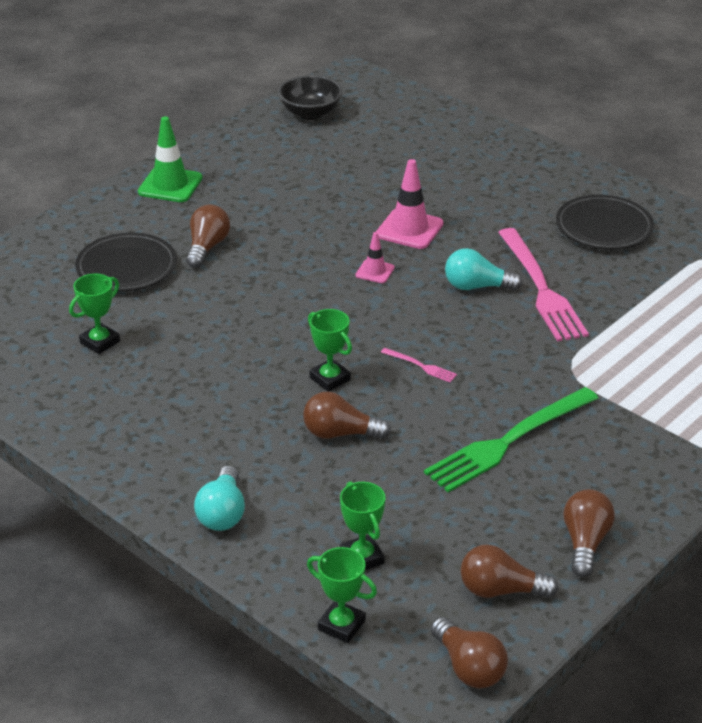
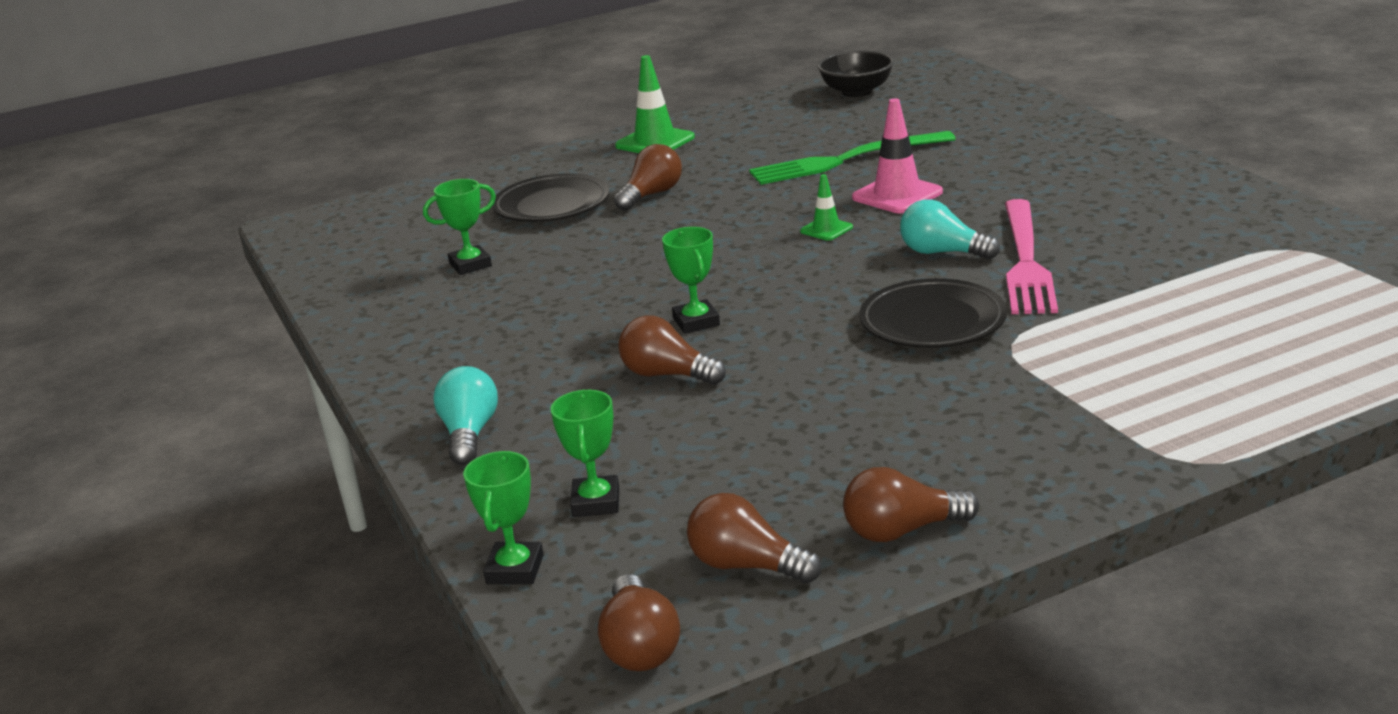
camera: 25 degrees right, 10 degrees down
(222, 513) = (469, 434): turquoise light bulb -> turquoise light bulb turned 150 degrees clockwise
(341, 625) = (515, 569): green trophy -> green trophy turned 45 degrees clockwise
(375, 271) = (826, 229): pink traffic cone -> green traffic cone
(421, 366) = (816, 321): pink fork -> none
(508, 441) = (873, 408): green fork -> green fork (845, 160)
(585, 542) = (902, 531): brown light bulb -> brown light bulb turned 135 degrees counterclockwise
(604, 228) = (1151, 210): black plate -> black plate (932, 322)

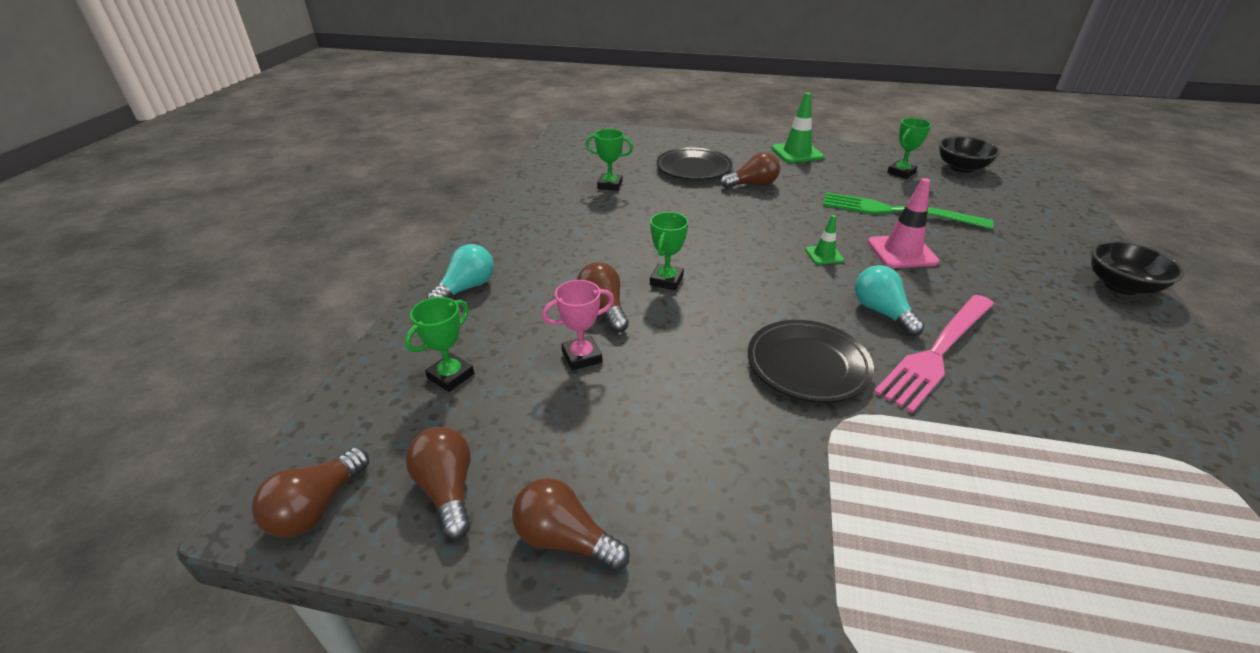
camera: 35 degrees right, 10 degrees up
(515, 569) = (355, 395): green trophy -> green trophy (901, 173)
(710, 420) = (582, 357): none -> pink trophy
(1110, 145) = (1121, 286): none -> black bowl

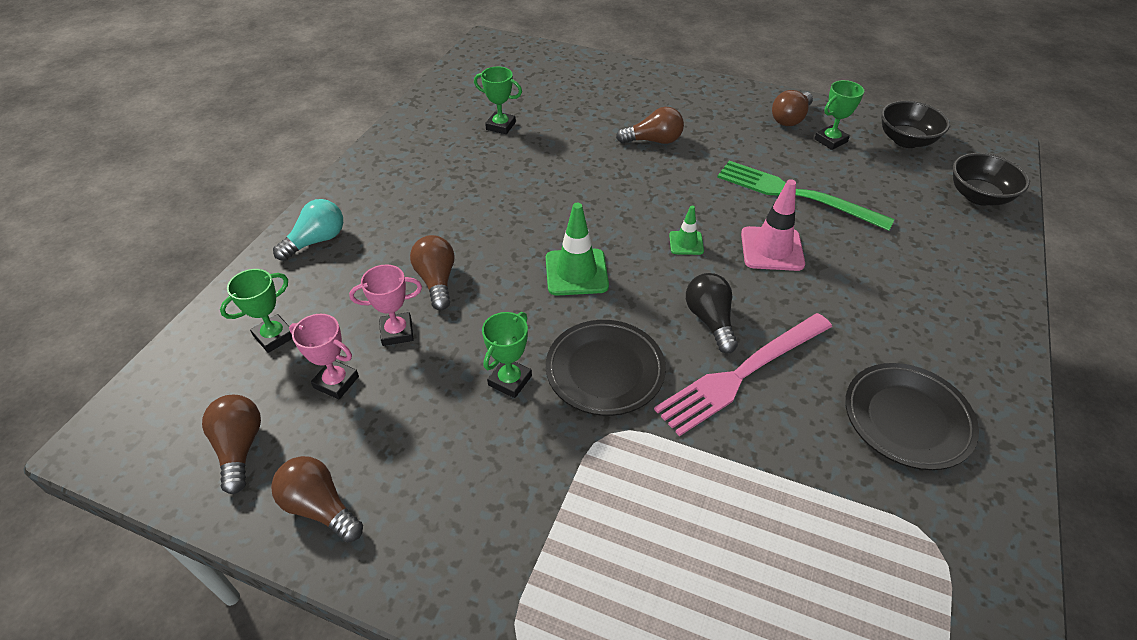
camera: 10 degrees right, 10 degrees up
(317, 507) = (133, 447): brown light bulb -> brown light bulb (790, 119)
(535, 410) = (336, 382): none -> pink trophy
(666, 280) = (510, 255): green trophy -> green trophy (510, 380)
(693, 168) = (599, 111): black plate -> black plate (907, 419)
(797, 153) = (724, 100): green traffic cone -> green traffic cone (576, 272)
(881, 312) = (710, 320): turquoise light bulb -> black light bulb
(1121, 286) = (990, 321): black bowl -> black bowl (978, 196)

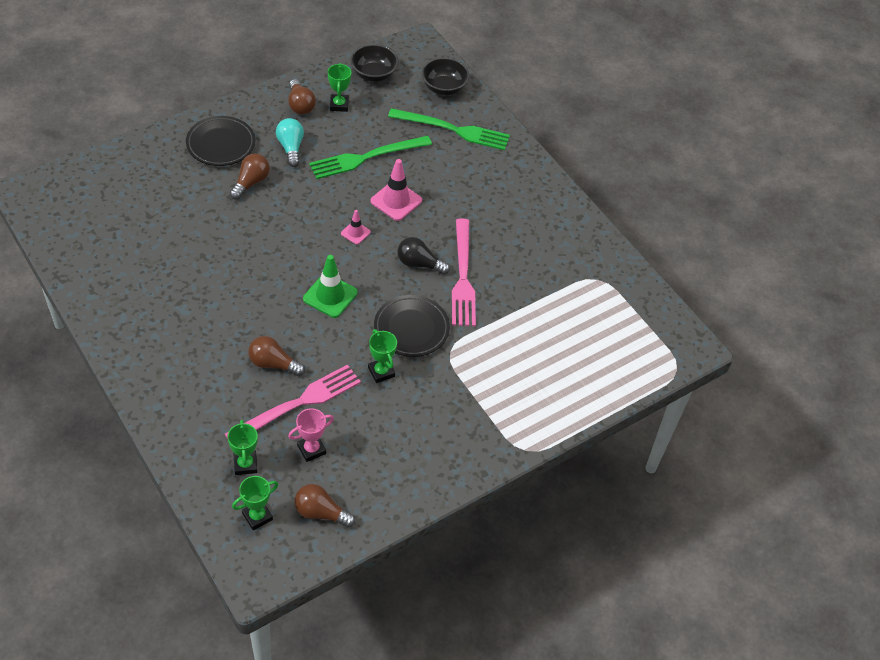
camera: 60 degrees left, 5 degrees up
(316, 241) = (173, 407): turquoise light bulb -> turquoise light bulb (291, 147)
(320, 507) = (391, 492): brown light bulb -> none
(397, 332) = (298, 403): pink trophy -> pink fork
(501, 126) = (148, 247): green trophy -> green trophy (257, 516)
(686, 243) = (355, 233): green traffic cone -> pink traffic cone
(907, 419) = (539, 238): black plate -> black plate (221, 144)
(937, 236) = (453, 130): none -> green fork

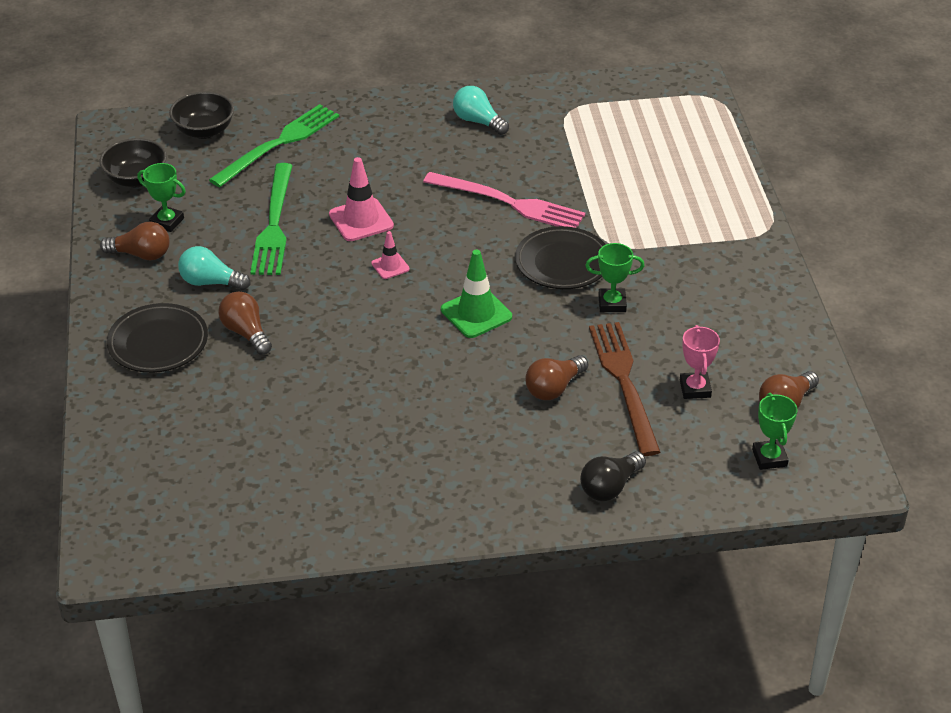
camera: 60 degrees left, 10 degrees down
(245, 464) = (691, 449): green trophy -> none
(298, 403) = (624, 382): pink fork -> brown fork
(419, 264) = (470, 230): black light bulb -> black light bulb (610, 487)
(548, 229) = (478, 121): none -> turquoise light bulb

